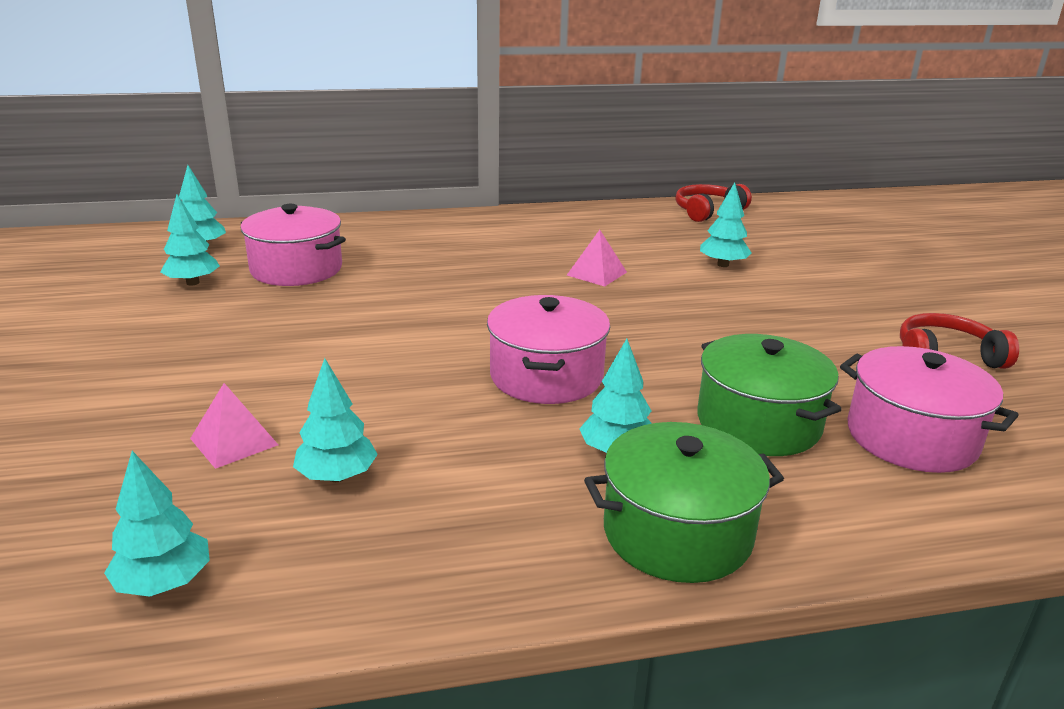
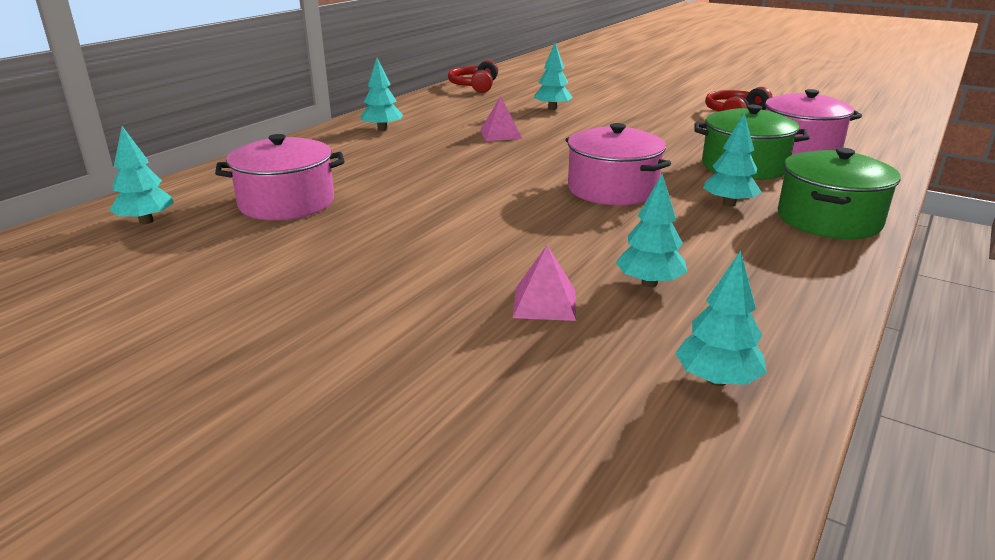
camera: 45 degrees left, 0 degrees up
(193, 282) = (217, 244): turquoise tree -> turquoise tree (382, 129)

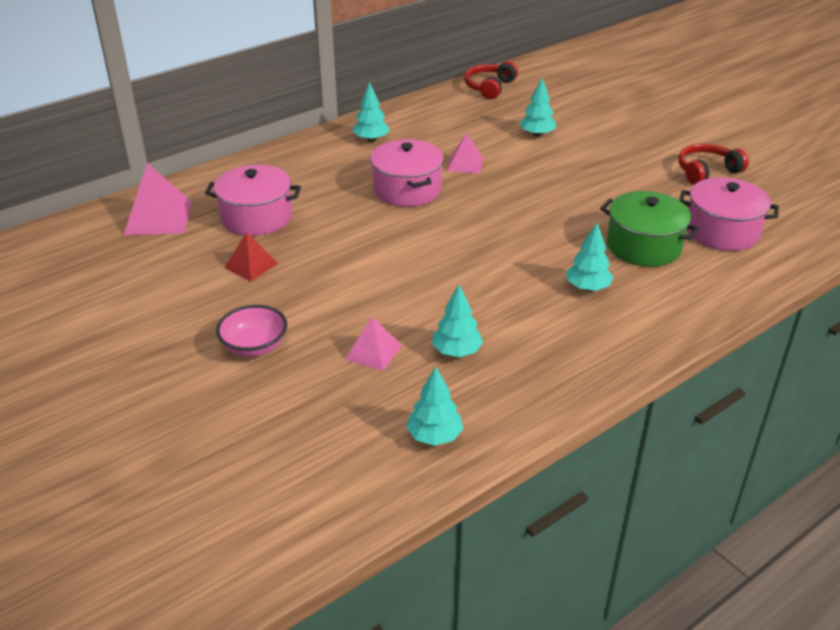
camera: 20 degrees right, 10 degrees up
(146, 221) = (158, 217): turquoise tree -> pink pyramid
(308, 246) = (251, 265): none -> red pyramid
(371, 329) = (254, 347): none -> pink bowl
(612, 189) = (507, 251): pink pot -> pink pot (407, 190)
(828, 220) = (653, 322): green pot -> none

